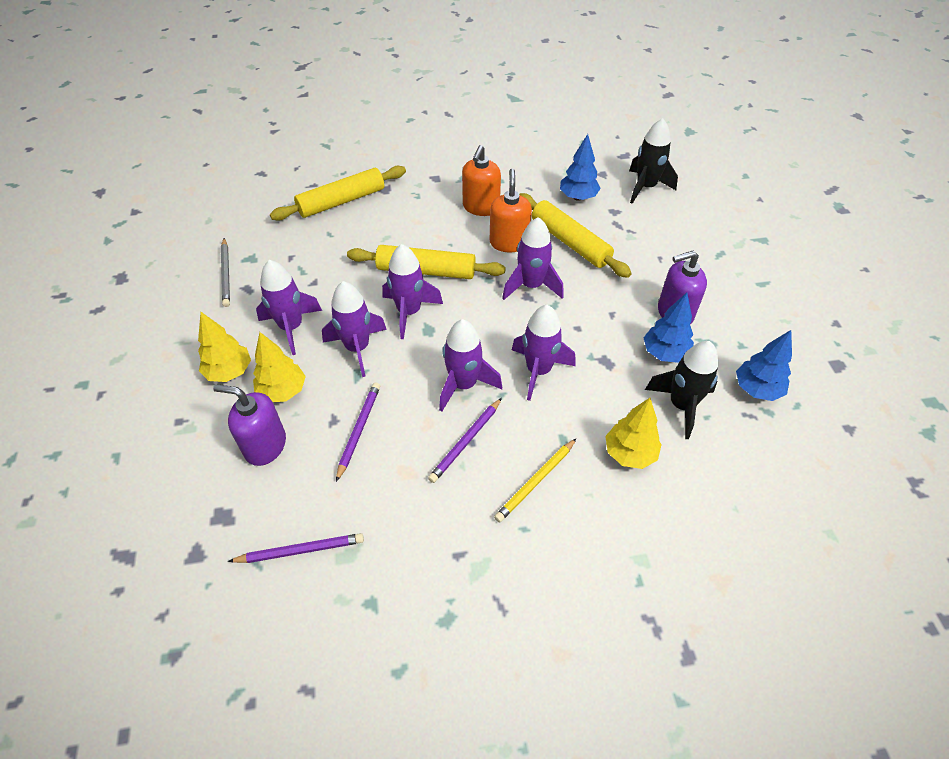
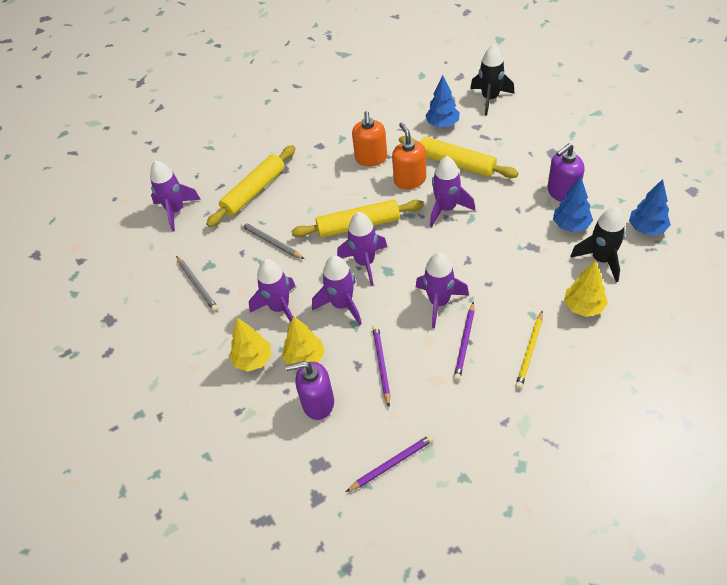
camera: 15 degrees left, 0 degrees up
(326, 257) = (271, 242): none -> grey pencil
(538, 371) = (488, 271): purple rocket -> purple rocket (176, 211)

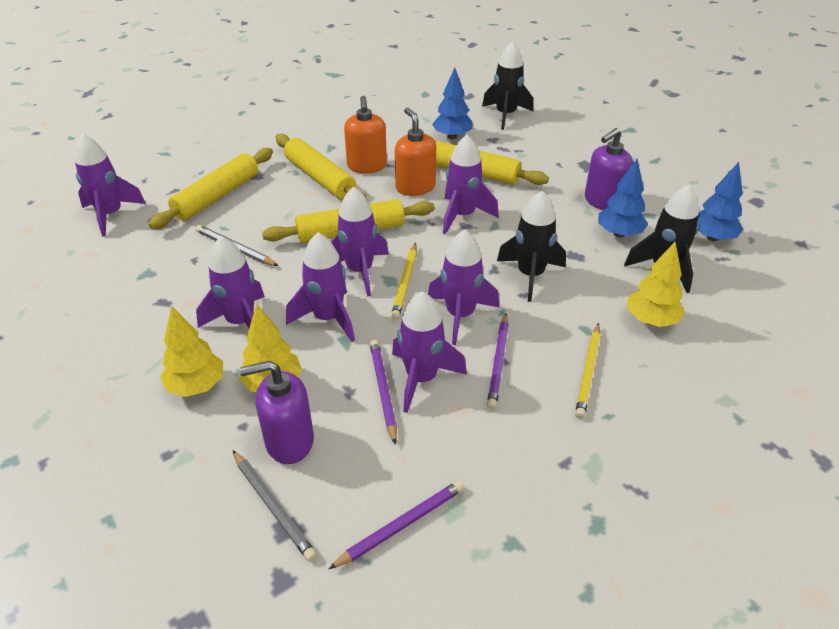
camera: 10 degrees left, 10 degrees down
(197, 285) = (127, 295): grey pencil -> grey pencil (273, 506)
(333, 171) = (320, 178): none -> yellow rolling pin
(399, 273) = (405, 283): none -> yellow pencil
(409, 355) = (421, 379): none -> purple rocket
(495, 266) = (530, 275): none -> black rocket

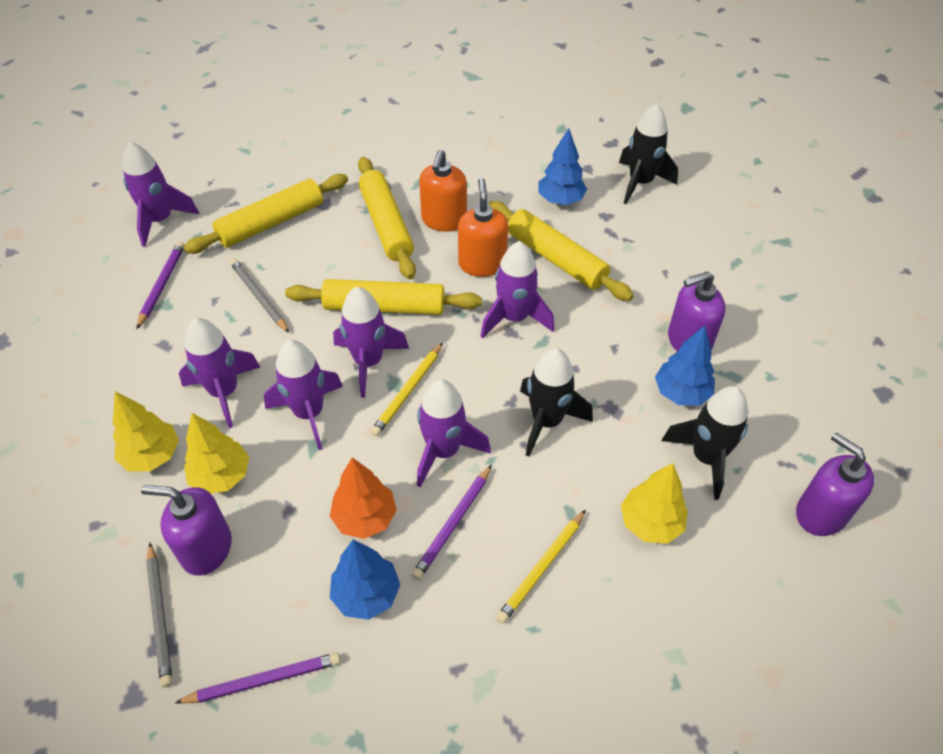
camera: 20 degrees right, 10 degrees up
(383, 390) = (321, 519): purple pencil -> purple pencil (162, 285)
(421, 379) = (365, 518): purple rocket -> orange tree
(712, 237) = (792, 431): blue tree -> blue tree (366, 594)
(765, 282) = (820, 513): none -> purple soap dispenser

